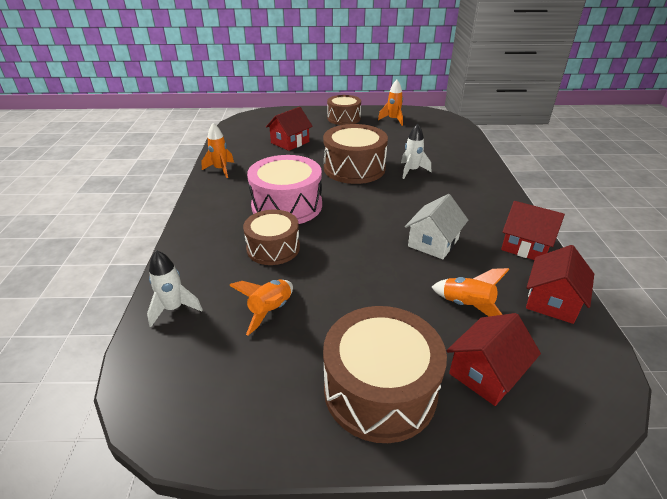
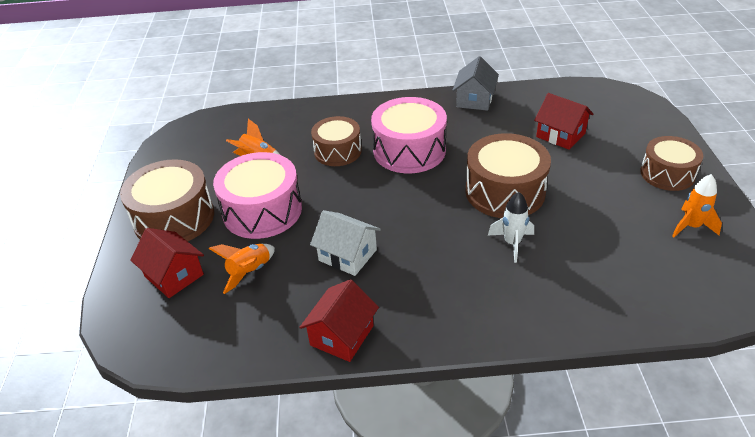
camera: 90 degrees right, 5 degrees up
(174, 309) = (267, 118): white rocket -> none
(221, 170) = (474, 99): orange rocket -> grey house
(369, 302) = (262, 211): none -> pink drum
(552, 301) = (247, 338): red house -> none

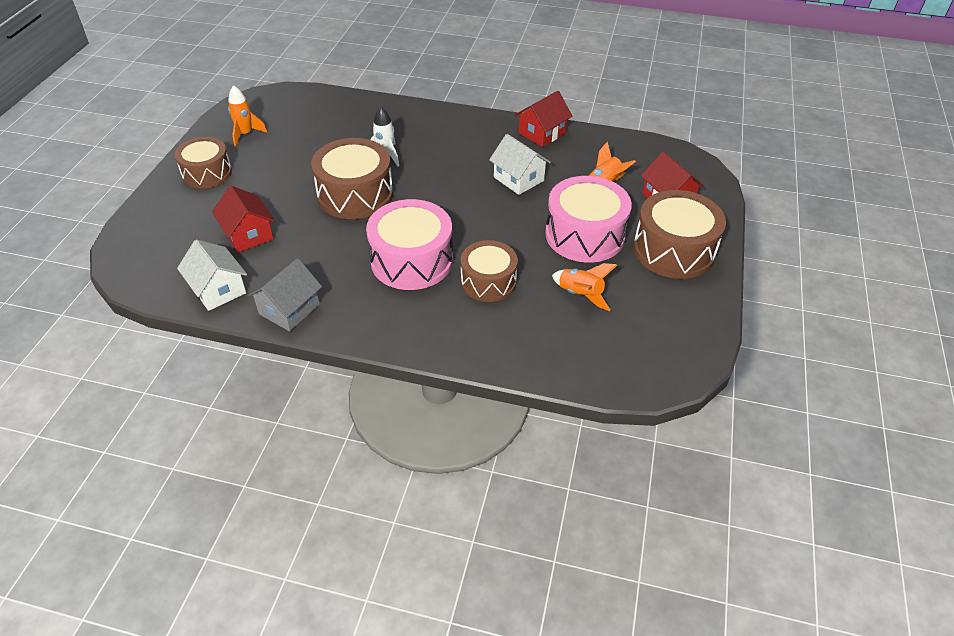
camera: 165 degrees left, 5 degrees up
(537, 97) = (218, 289): none -> white house

